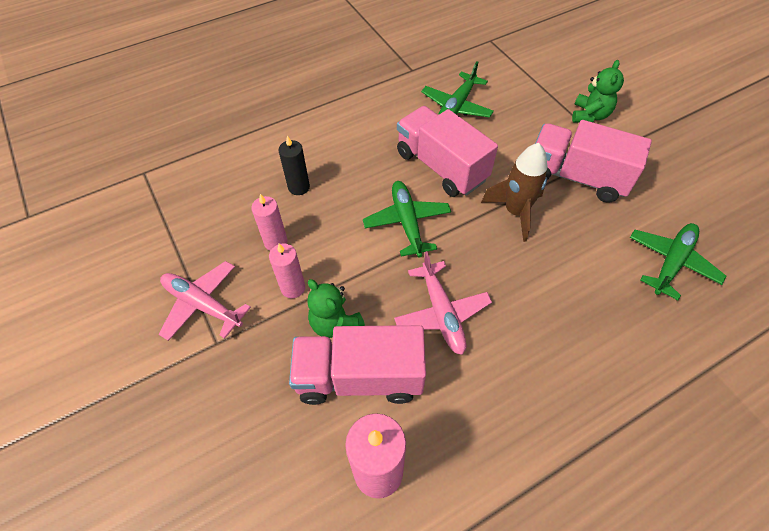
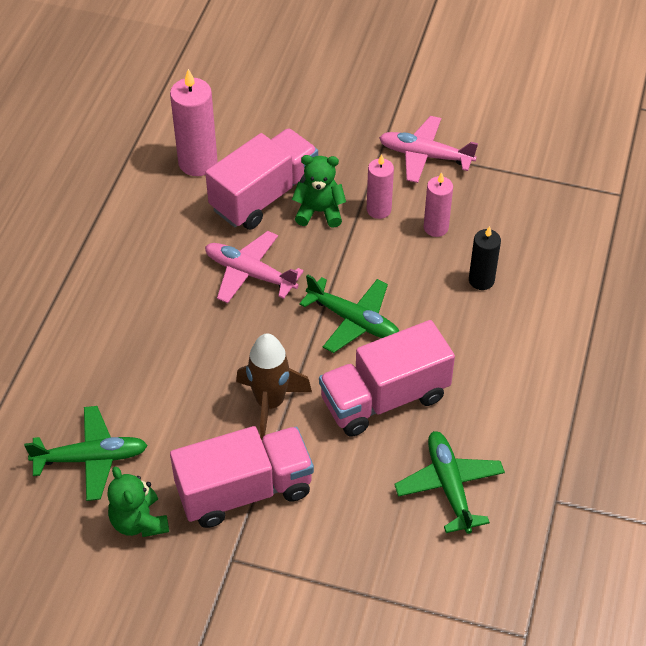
camera: 135 degrees right, 5 degrees down
(202, 304) = (425, 156): pink plane -> pink plane turned 150 degrees counterclockwise
(441, 166) = (384, 398): pink truck -> pink truck turned 150 degrees clockwise
(589, 115) = (295, 595): green teddy bear -> green teddy bear (139, 522)
(671, 262) = (91, 458): green plane -> green plane turned 90 degrees counterclockwise

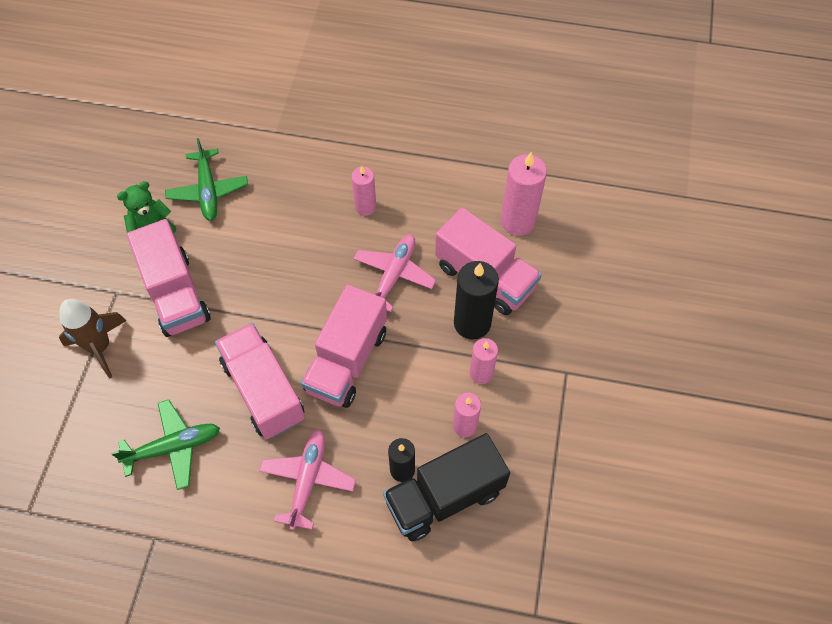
camera: 85 degrees right, 10 degrees up
(151, 294) = (365, 207): none -> pink candle
(270, 403) = (258, 304): brown rocket -> brown rocket (100, 347)
(319, 211) = (472, 323): green teddy bear -> black candle
(353, 321) = (347, 360): green plane -> pink truck
(425, 156) = (559, 412): pink plane -> pink plane (308, 480)
(510, 249) = (444, 496): none -> black truck

